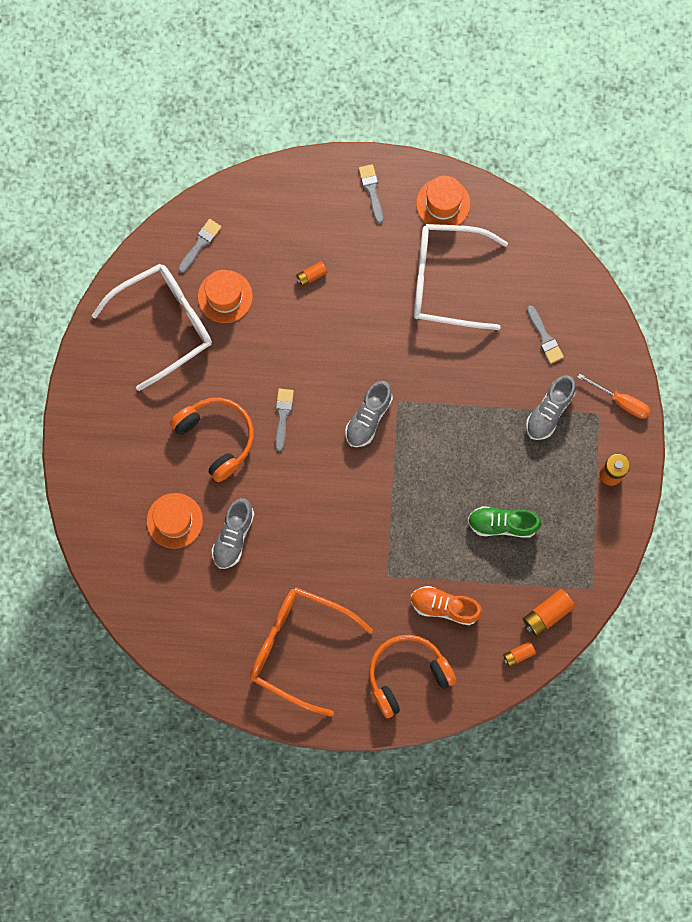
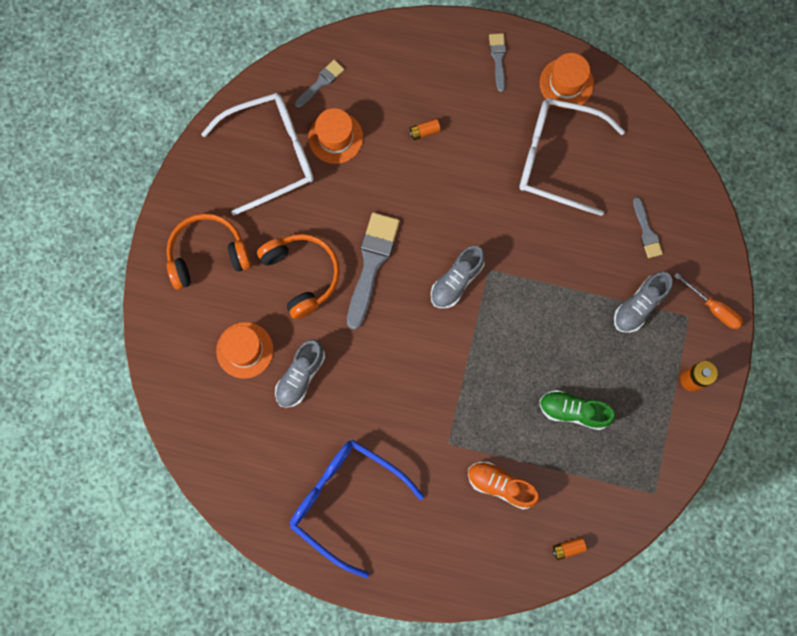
camera: 10 degrees right, 0 degrees up
(283, 415) = (371, 264): grey brush -> grey brush, size x1.88
(298, 647) = (346, 500): orange glasses -> blue glasses
(407, 675) = (451, 549): orange headphones -> orange headphones (207, 254)
(547, 614) = (604, 511): orange battery -> none

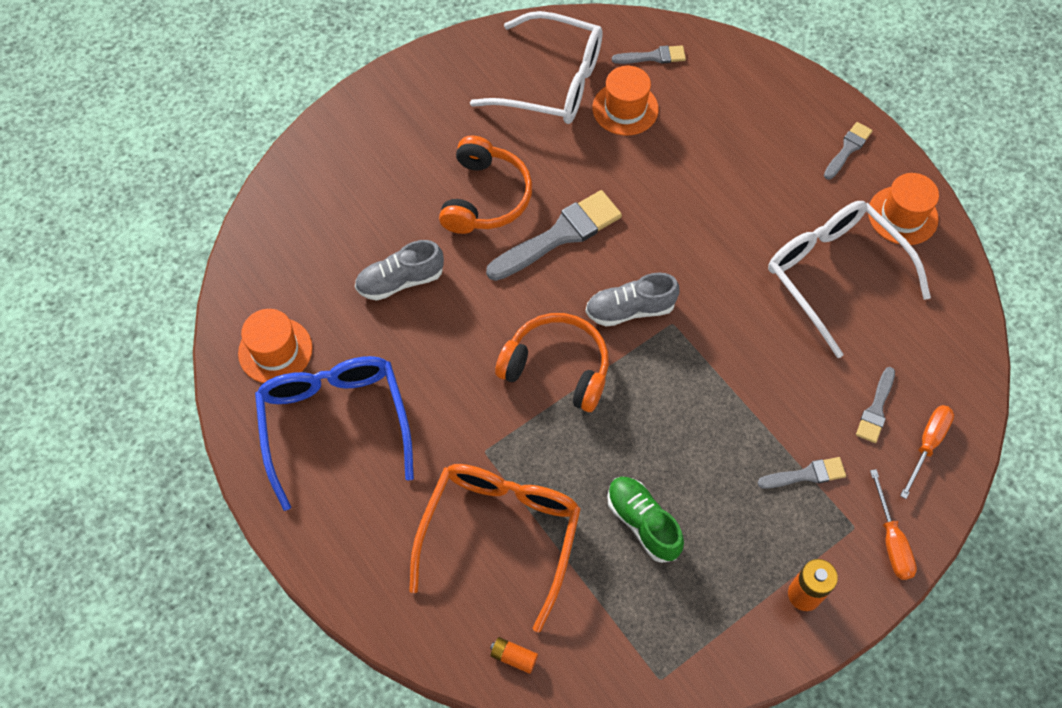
camera: 40 degrees right, 15 degrees down
(207, 254) = (416, 121): orange headphones -> orange headphones (557, 368)
(245, 350) = (372, 221): orange hat -> orange hat (275, 350)
(424, 131) = (716, 160): orange battery -> none
(501, 485) = (500, 534): orange shoe -> orange glasses
(639, 306) = (806, 474): grey shoe -> grey brush
(690, 231) = (927, 445): none -> orange screwdriver

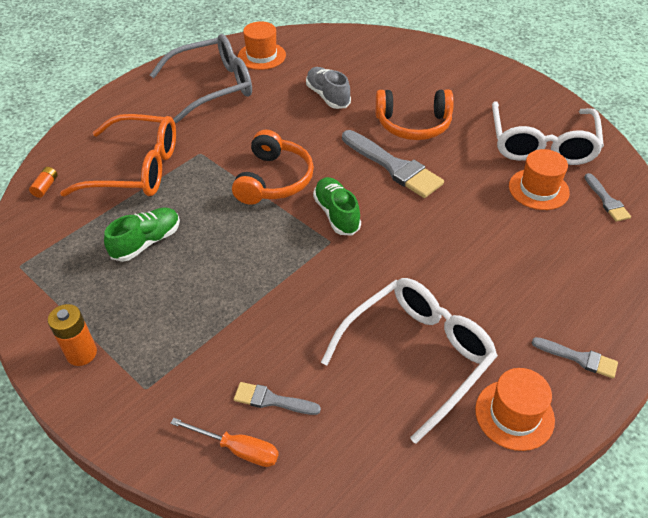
camera: 80 degrees right, 15 degrees down
(335, 423) = (213, 86): blue glasses -> grey glasses
(630, 309) = (336, 214): grey shoe -> green shoe
(806, 474) = (196, 347): grey brush -> none
(891, 540) = (132, 420): orange screwdriver -> none

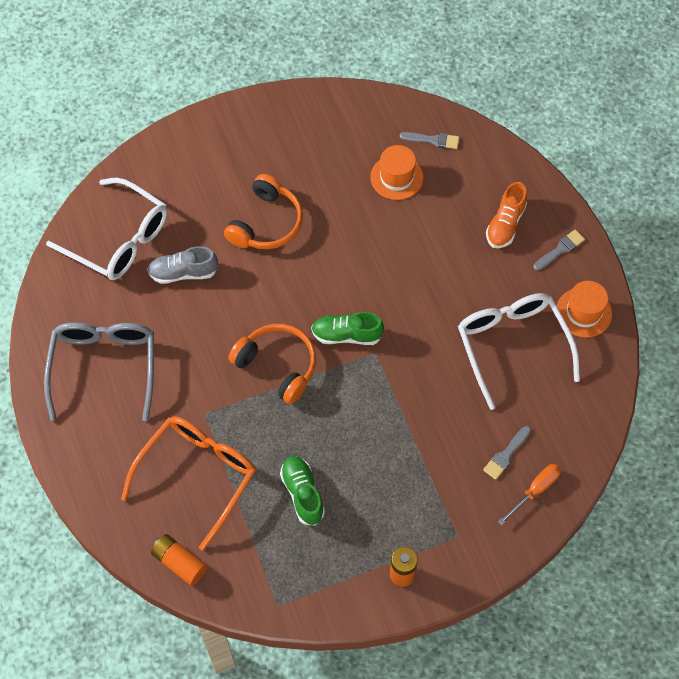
camera: 65 degrees left, 15 degrees up
(46, 187) = (179, 563): orange battery -> orange battery, size x1.66
(261, 56) = (77, 303): orange hat -> none
(394, 166) = (313, 266): grey brush -> none
(541, 144) = (347, 143): white glasses -> white glasses (119, 239)
(564, 294) = (505, 224): none -> orange shoe

